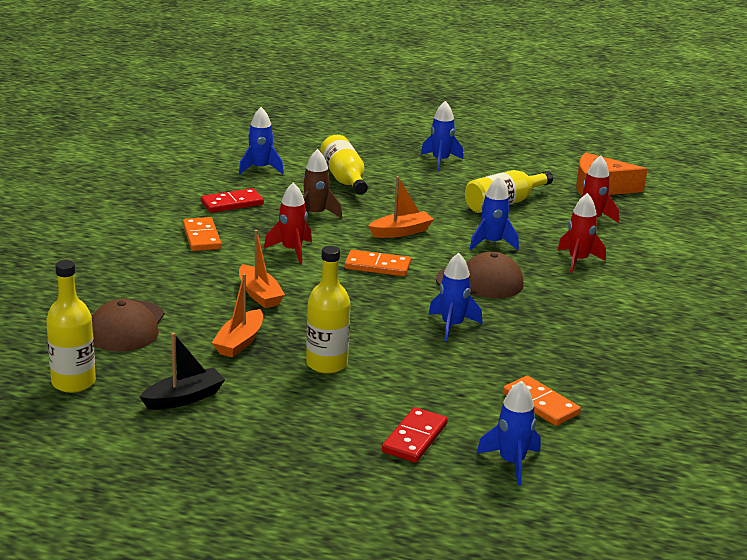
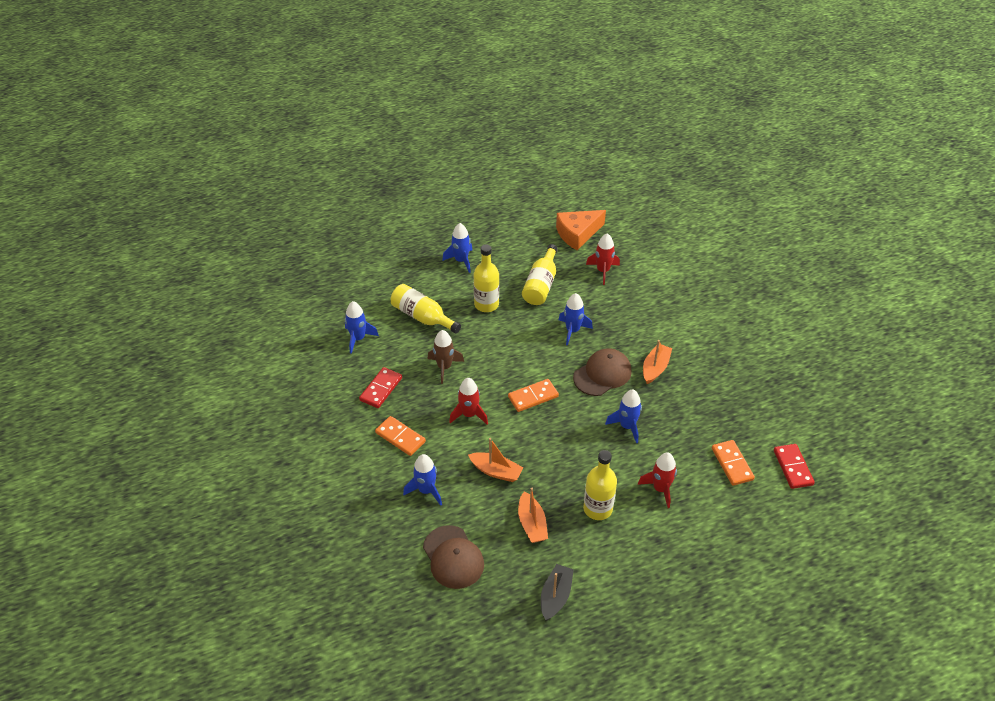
camera: 35 degrees left, 20 degrees up
(73, 382) = (480, 630): yellow bottle -> yellow bottle (486, 304)
(401, 232) = (512, 353): orange boat -> orange boat (655, 368)
(415, 438) = (702, 538): red domino -> red domino (793, 467)
(511, 462) = (763, 523): blue rocket -> blue rocket (426, 490)
(540, 404) = (732, 464): orange domino -> orange domino turned 60 degrees clockwise
(578, 261) = (633, 318): red rocket -> red rocket (660, 489)

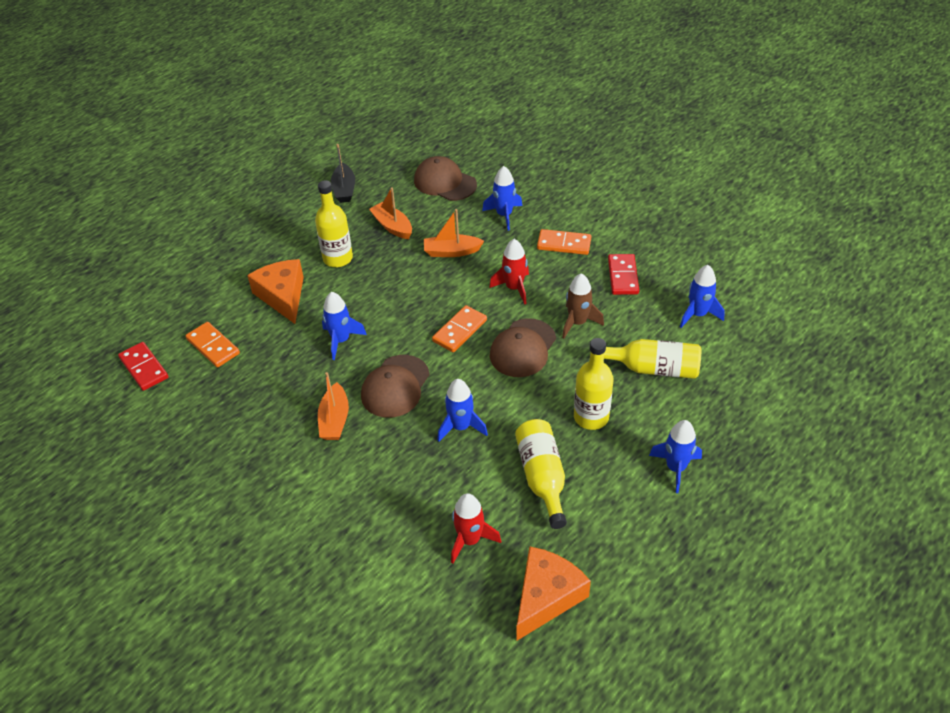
camera: 155 degrees right, 0 degrees up
(496, 365) = (523, 348): none -> brown cap
(660, 489) = (283, 296): red rocket -> orange cheese

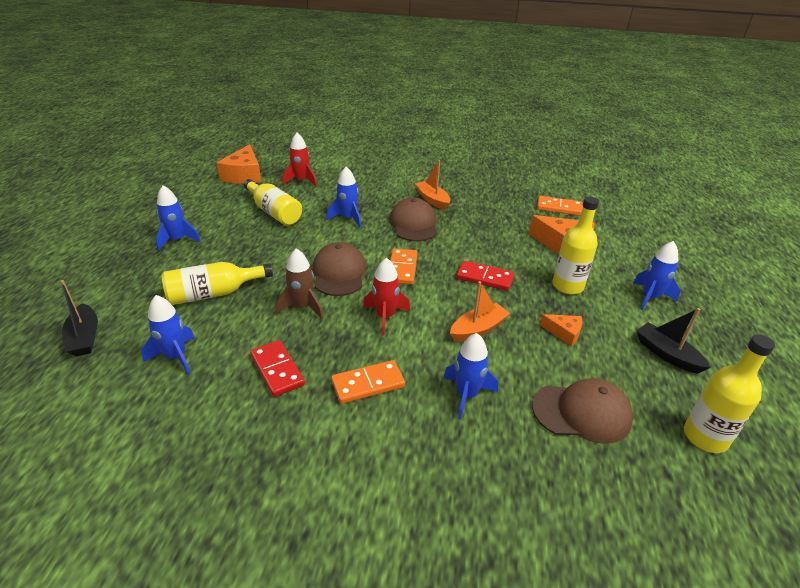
camera: 145 degrees right, 10 degrees down
(144, 368) = (579, 188): red domino -> red domino (484, 278)
(341, 340) = (483, 235): blue rocket -> blue rocket (650, 297)
(392, 226) = (564, 333): orange boat -> orange cheese
(591, 417) = (255, 248): yellow bottle -> yellow bottle (705, 437)
(774, 361) = (84, 337): none -> black boat

